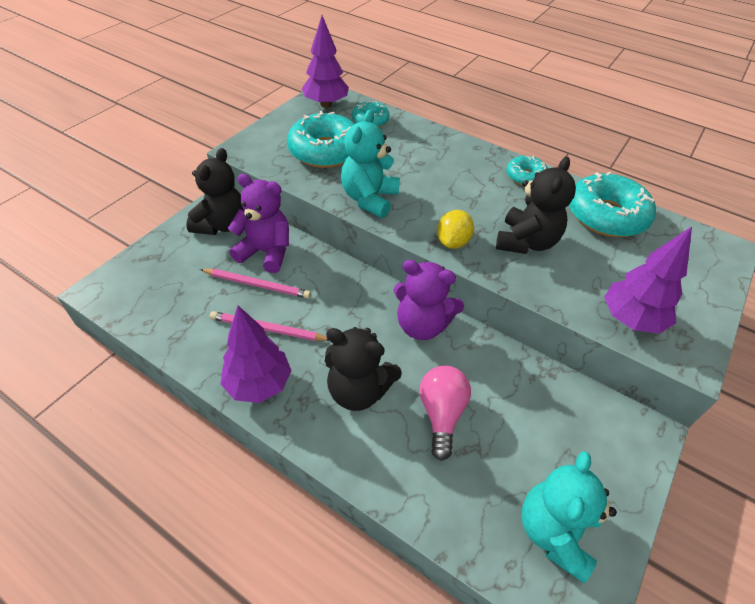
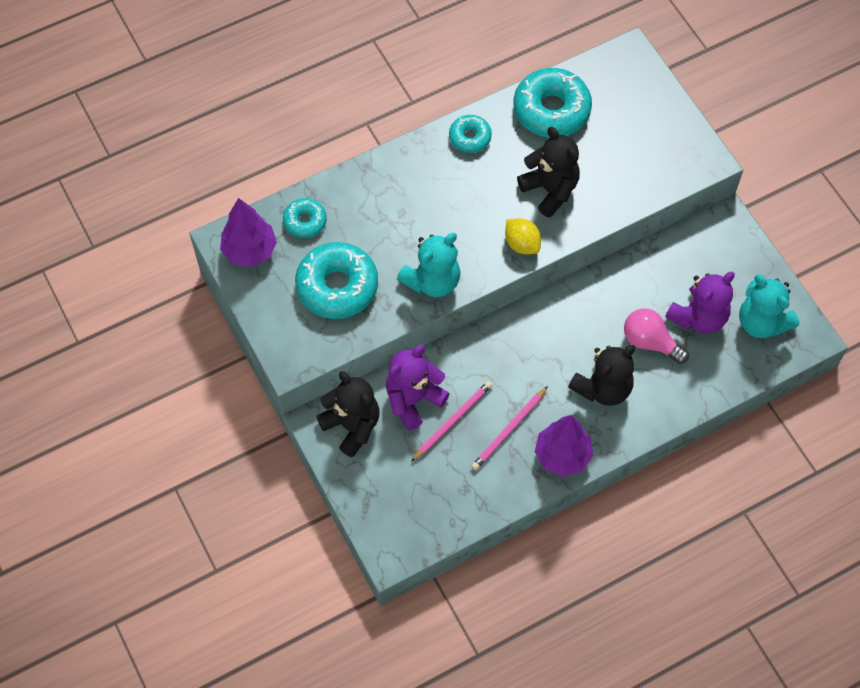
camera: 60 degrees left, 15 degrees up
(369, 199) = (432, 281): turquoise teddy bear -> turquoise teddy bear turned 90 degrees counterclockwise
(422, 325) = (564, 313): purple teddy bear -> purple teddy bear (698, 317)
(630, 320) = (660, 172): purple tree -> none

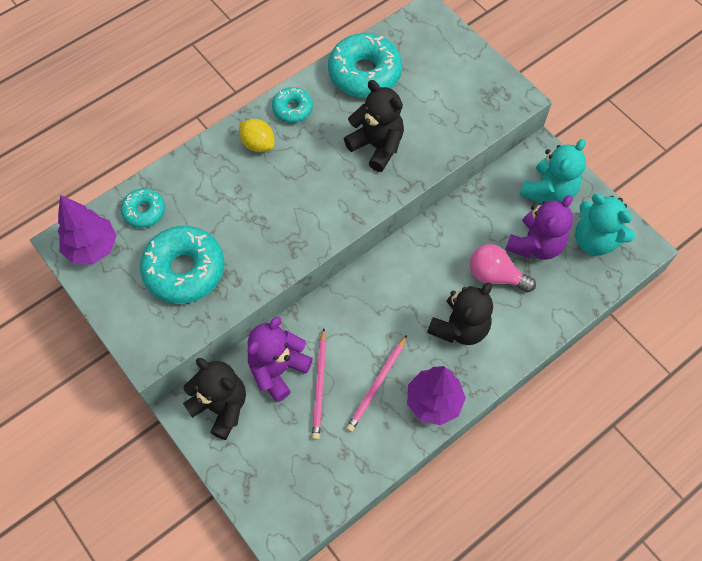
camera: 10 degrees left, 0 degrees up
(432, 281) = (278, 250): turquoise teddy bear -> turquoise teddy bear (548, 191)
(452, 421) = (320, 385): pink pencil -> pink pencil turned 150 degrees clockwise
(522, 244) = (359, 201): yellow lemon -> yellow lemon (258, 144)

